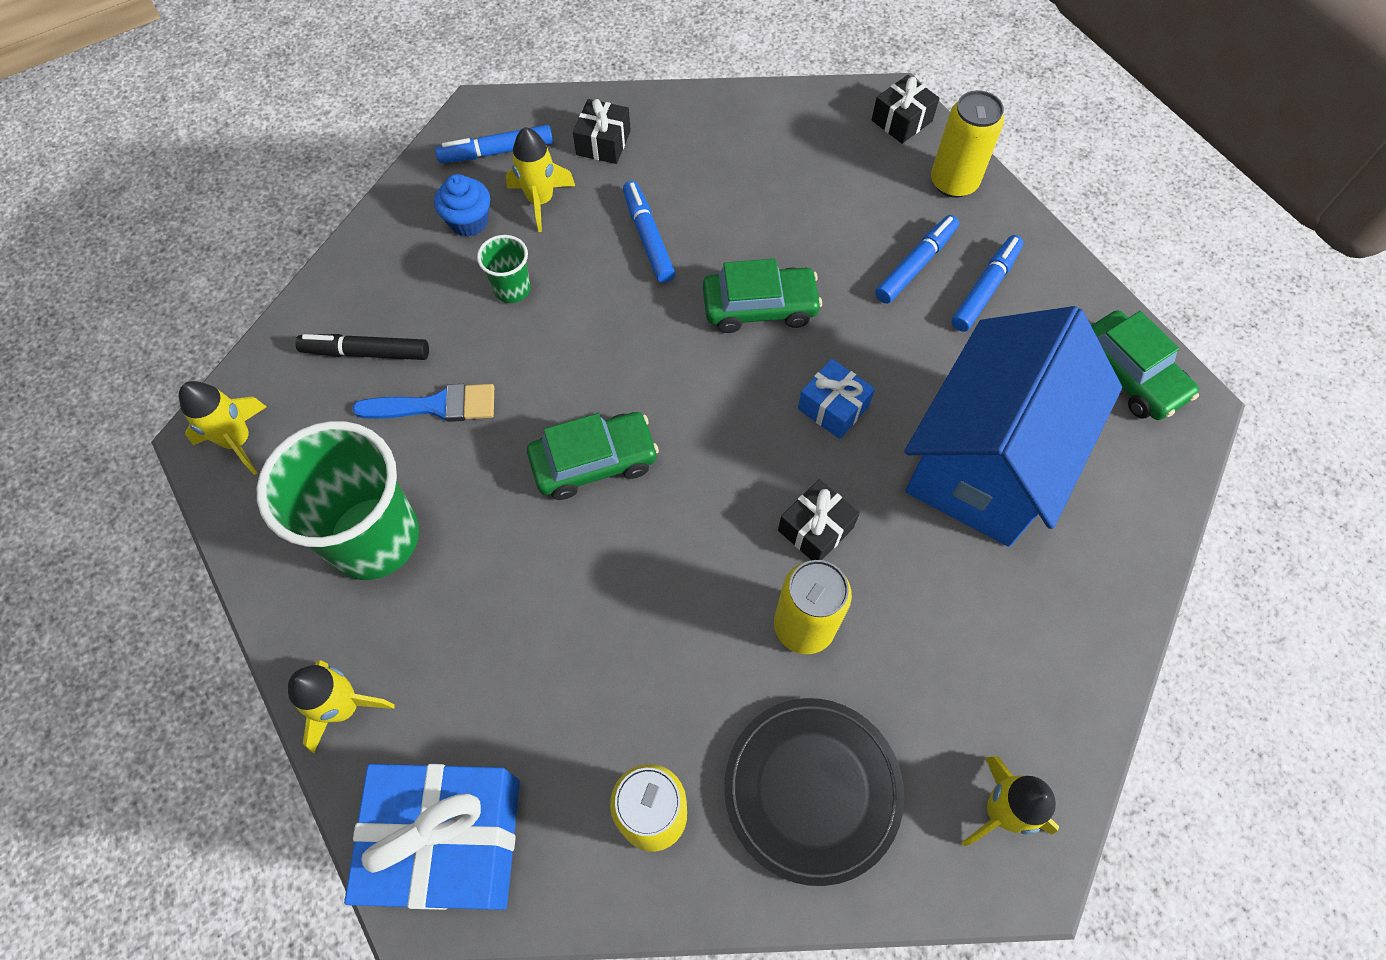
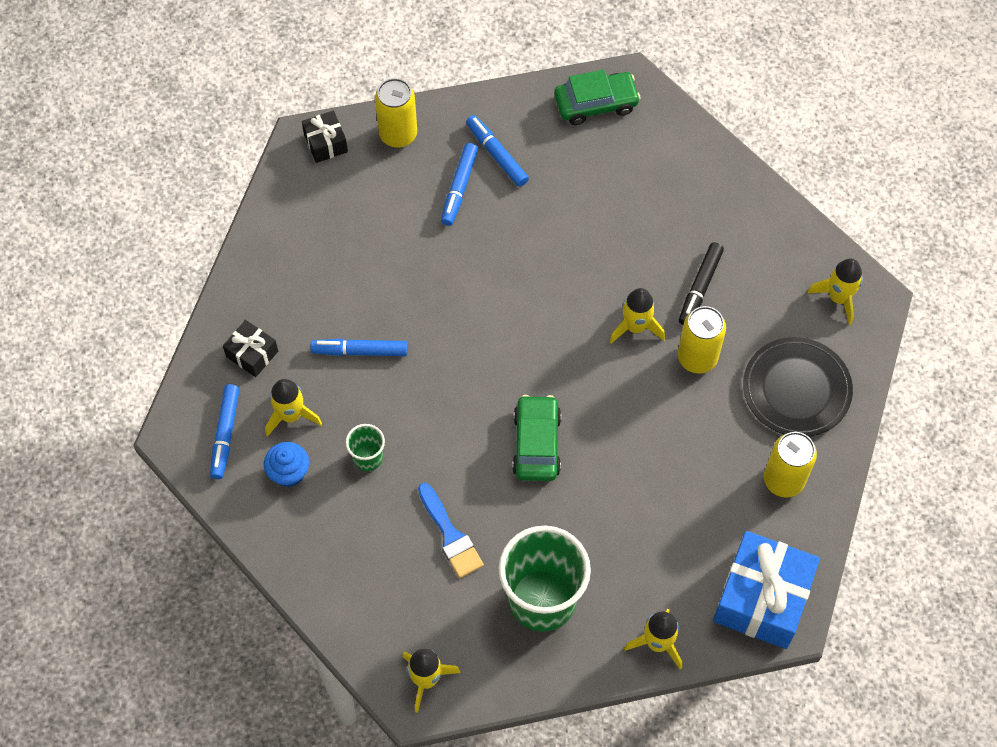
camera: 70 degrees left, 0 degrees up
(366, 353) = (384, 574): black marker -> black marker (700, 287)
(436, 406) = (450, 535): blue brush -> blue brush turned 135 degrees clockwise
(759, 307) = (453, 299): green car -> none
(815, 529) = (635, 327): black gift -> yellow rocket
(833, 407) = (552, 283): blue gift -> none
(915, 265) = (459, 188): blue marker -> blue marker turned 135 degrees counterclockwise
(987, 461) = (625, 210): blue house -> none

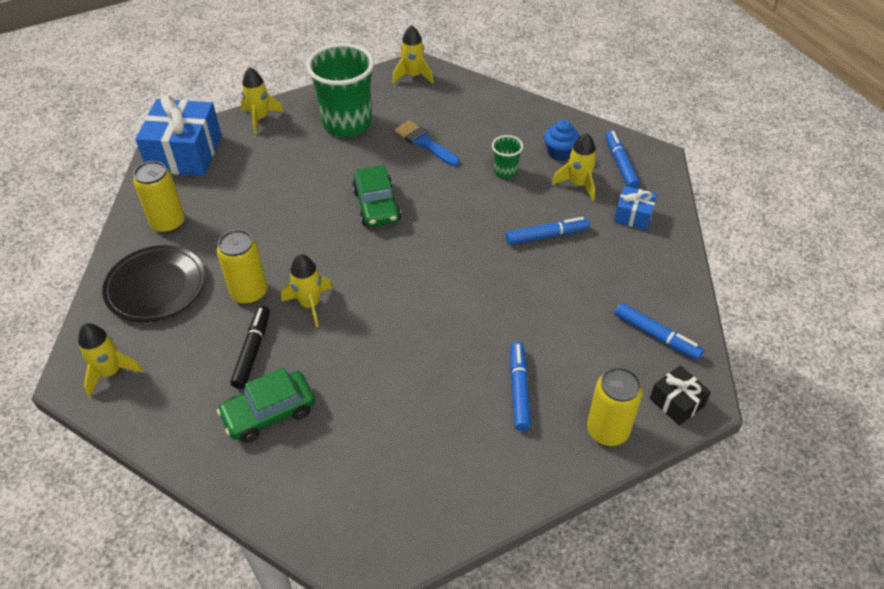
camera: 165 degrees right, 15 degrees down
(252, 354) = (633, 216): black gift -> blue gift
(496, 154) = (493, 434): blue marker -> blue marker (656, 336)
(596, 103) = (400, 524): green car -> green car (269, 413)

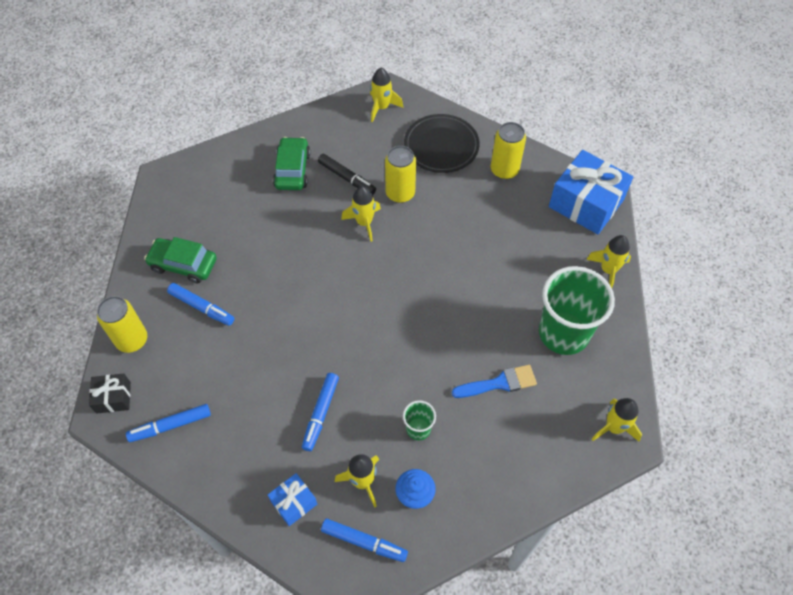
camera: 120 degrees right, 10 degrees up
(377, 206) = (438, 307): green car -> green car (183, 265)

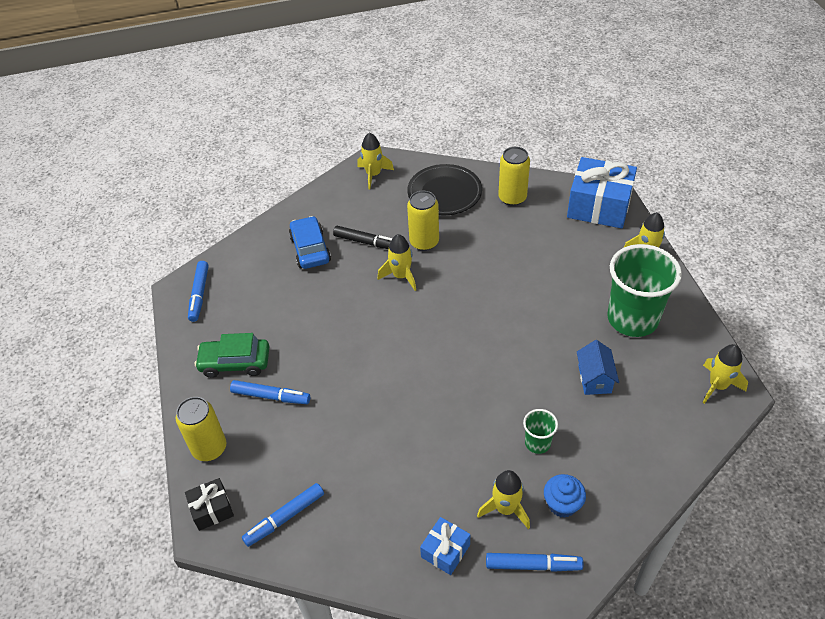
camera: 15 degrees left, 10 degrees down
(292, 170) = (310, 249): green car -> blue car
(320, 413) = (435, 458): blue marker -> blue marker (199, 294)
(499, 383) = (594, 379): blue brush -> blue house

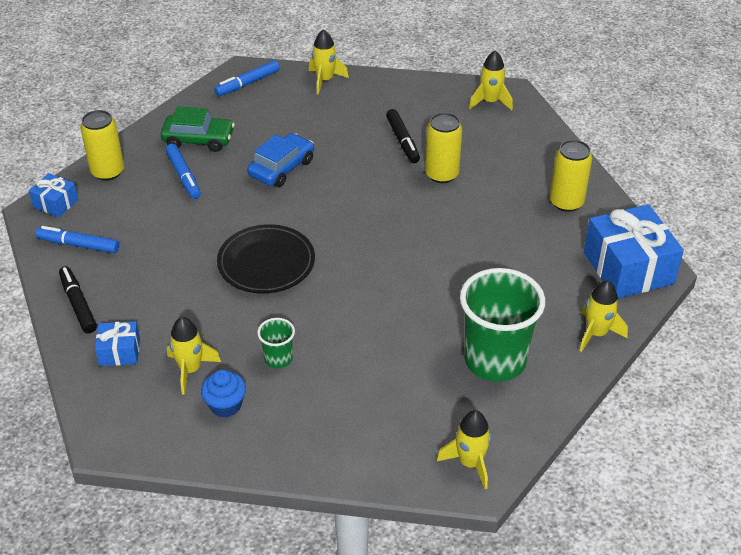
camera: 50 degrees right, 5 degrees down
(212, 509) = (56, 203): black gift -> blue gift
(235, 363) = (198, 139): green car -> green car turned 135 degrees clockwise
(310, 249) = (358, 113): blue car -> blue car (281, 168)
(361, 555) = (78, 304): none -> black marker
(401, 276) = (385, 181): yellow rocket -> yellow rocket (325, 80)
(444, 193) = (519, 156): black plate -> black plate (266, 263)
(533, 565) = (147, 414): blue marker -> none
(594, 379) = (389, 365): blue house -> none

